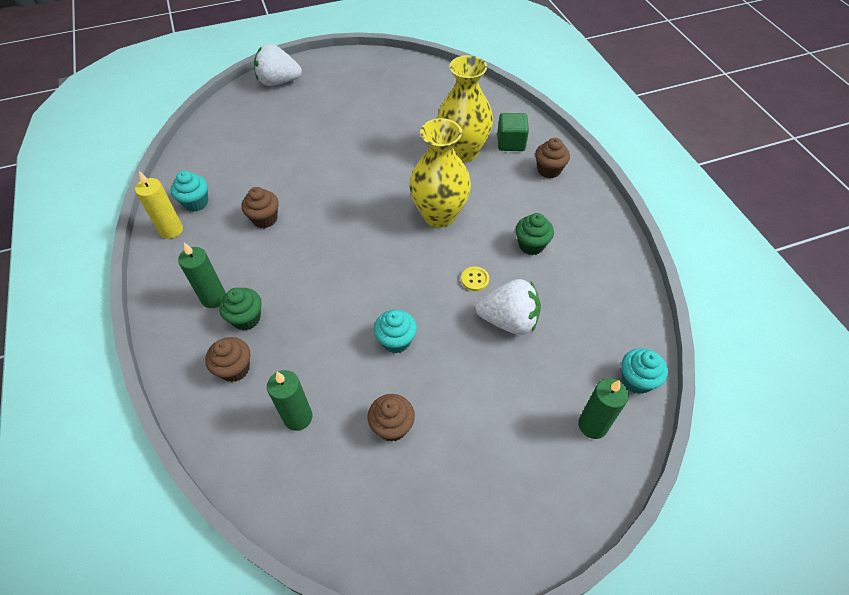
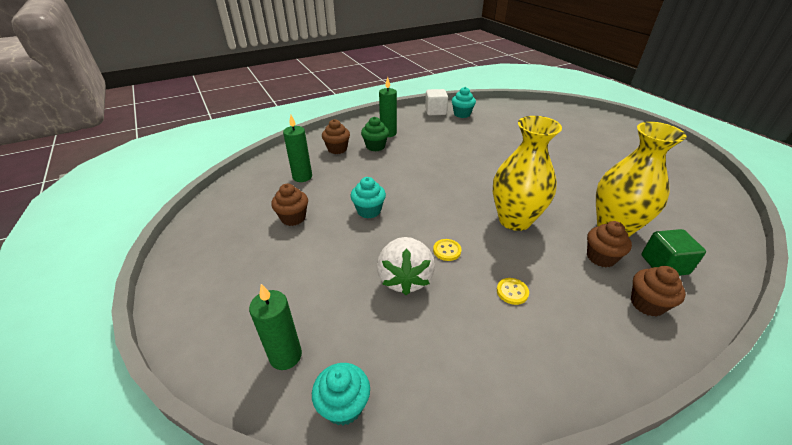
camera: 80 degrees right, 15 degrees down
(171, 230) = (435, 111): yellow candle -> white cube
(265, 219) = (461, 139): brown cupcake -> brown cupcake (600, 257)
(279, 82) = (605, 121): white strawberry -> none
(531, 245) = (512, 292): green cupcake -> yellow button

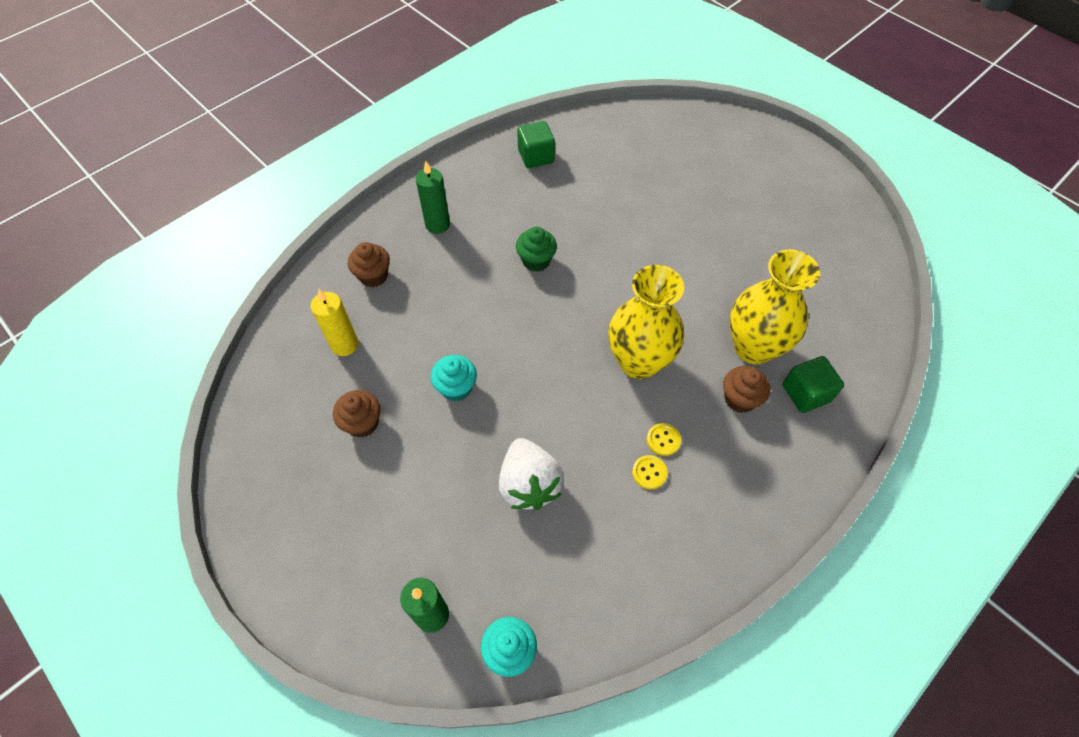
camera: 15 degrees left, 20 degrees up
(302, 177) = (344, 345): green candle -> yellow candle
(375, 146) = (427, 258): green cupcake -> green cupcake (536, 260)
(435, 111) = (495, 157): white cube -> none
(447, 250) = (567, 430): yellow button -> yellow button (663, 440)
(462, 114) = (536, 156): turquoise cupcake -> green cube
(647, 304) = (786, 453): brown cupcake -> none

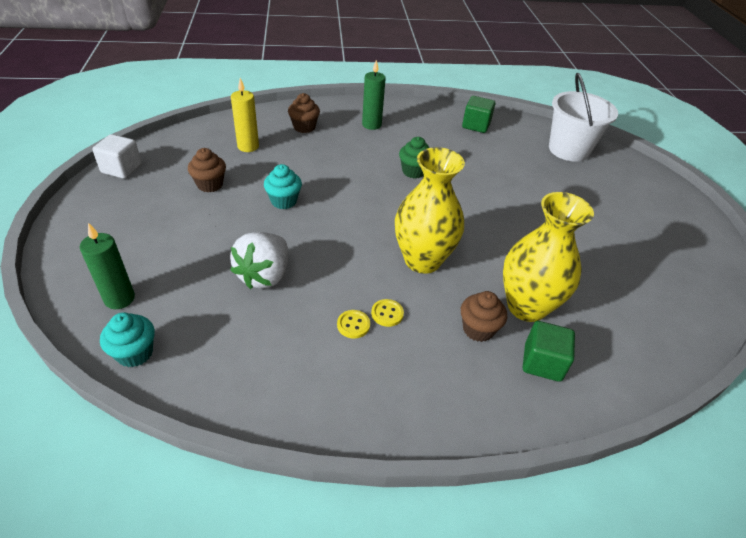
camera: 35 degrees right, 15 degrees down
(244, 475) = (121, 169): none -> white cube
(642, 135) = (568, 150): none -> white bucket

